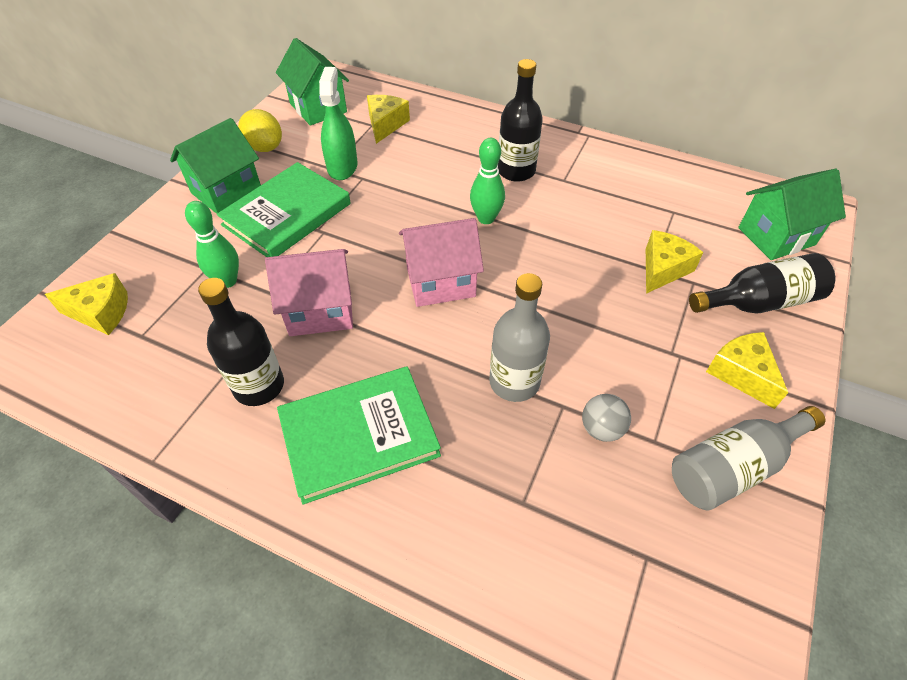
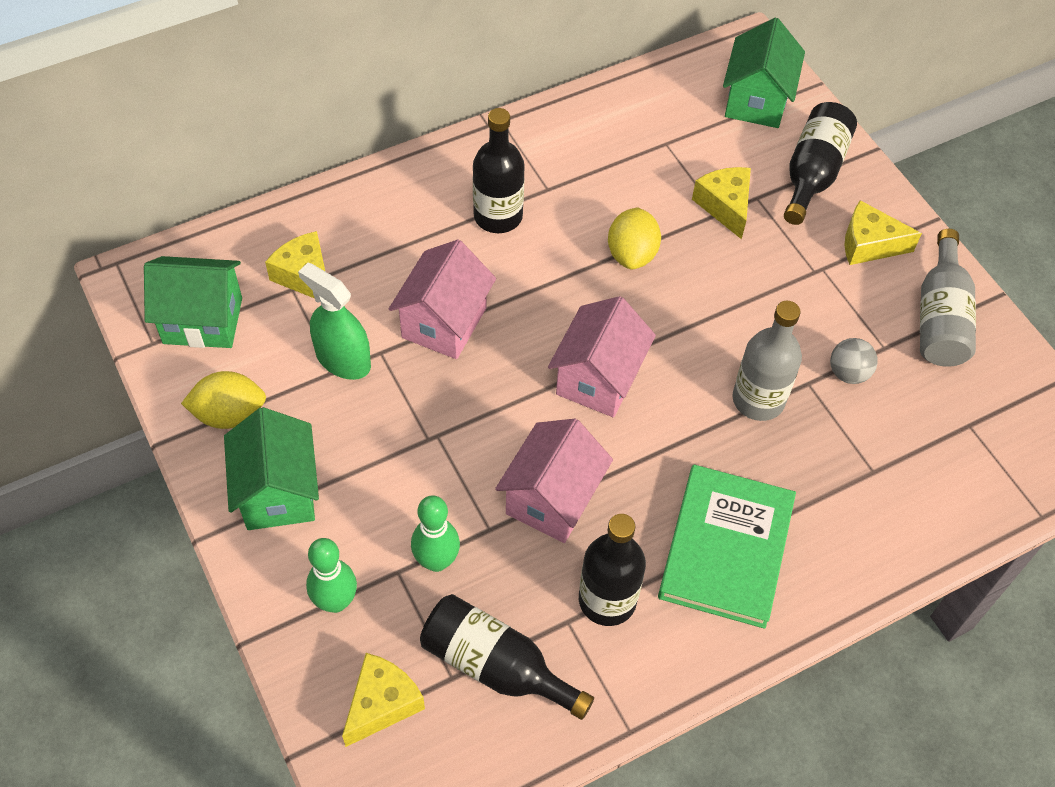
camera: 55 degrees left, 5 degrees up
(164, 353) = (495, 665): none -> black bottle
(287, 214) = (377, 454): green book -> none
(410, 191) = (444, 323): none -> pink house
(486, 218) = (544, 287): green bowling pin -> green bowling pin (335, 601)
(561, 244) = (632, 254): none -> yellow lemon

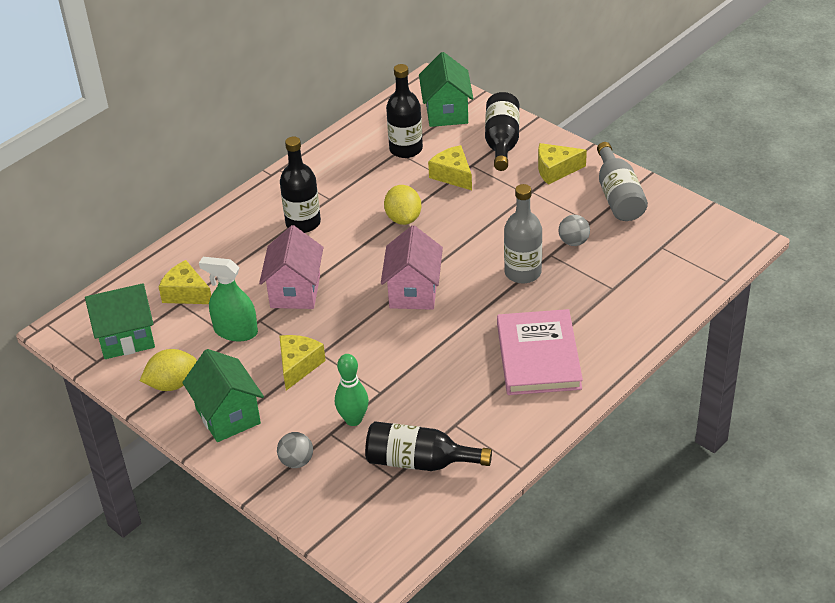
camera: 15 degrees left, 15 degrees down
(335, 601) = (296, 461): green bowling pin -> grey ball
(382, 703) = (354, 505): yellow cheese -> yellow cheese (298, 366)
(552, 499) = (414, 364): pink house -> none
(607, 600) = (475, 406): black bottle -> black bottle (406, 149)
(726, 548) = (538, 356): green book -> pink book

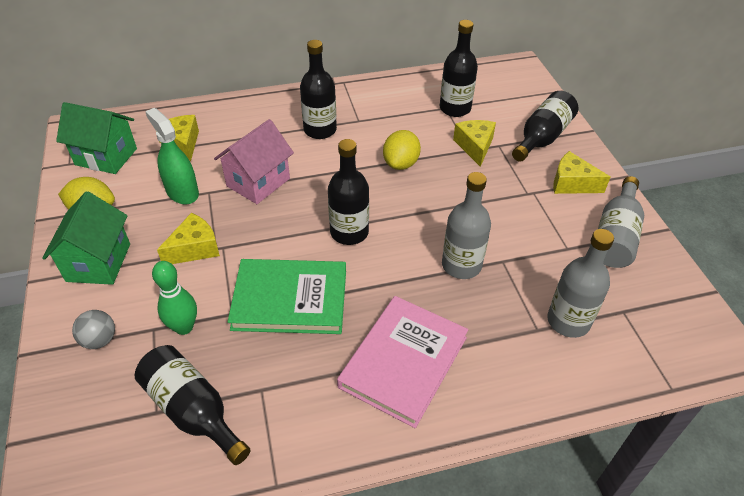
camera: 30 degrees right, 5 degrees up
(413, 292) = (349, 232): pink house -> black bottle
(415, 360) = (290, 299): none -> green book
(446, 112) = (514, 94): green house -> none
(573, 242) = (535, 260): grey ball -> none
(629, 272) = (568, 321): none -> grey bottle

